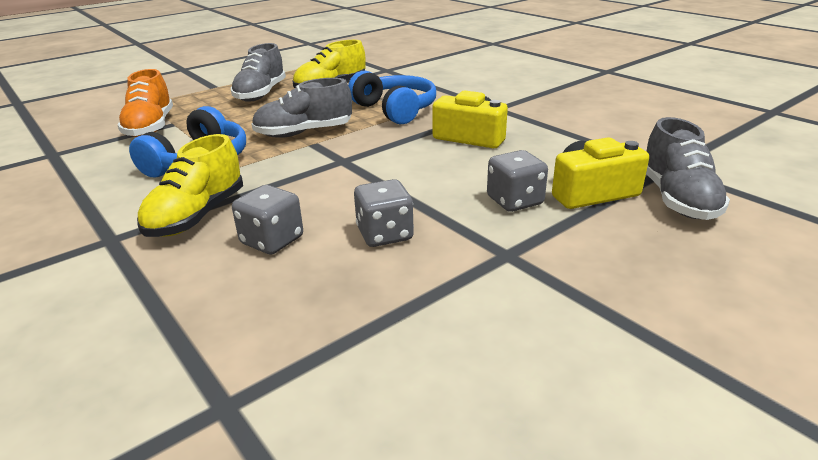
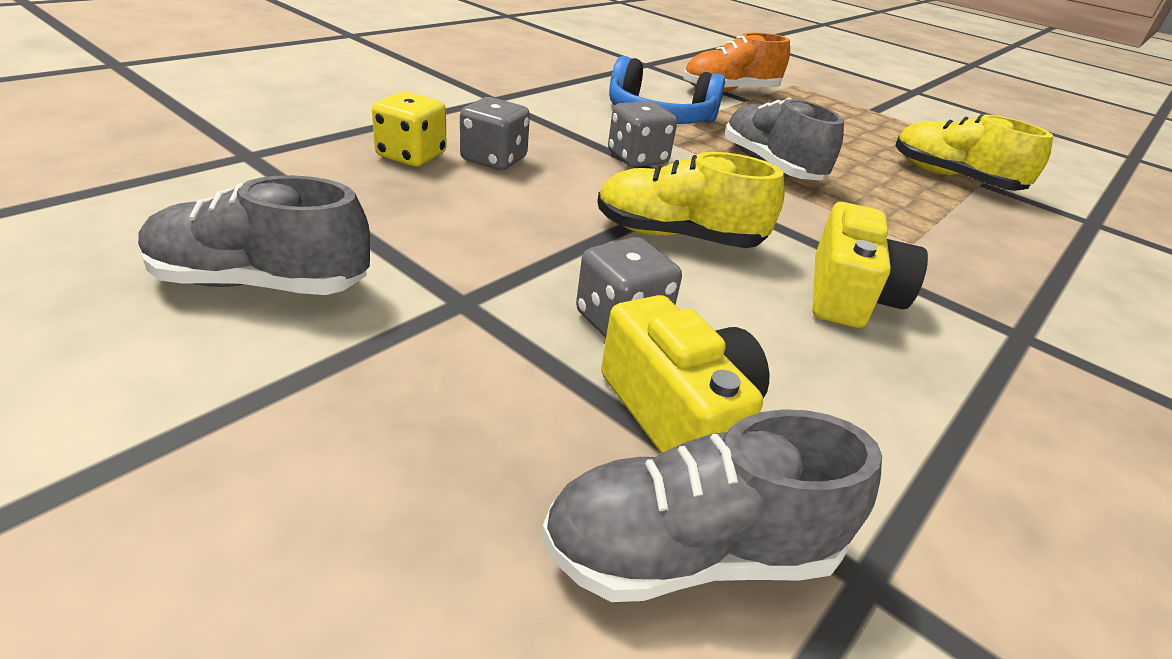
camera: 75 degrees right, 5 degrees up
(197, 216) = (539, 125): yellow shoe -> yellow shoe (677, 236)
(253, 286) = (411, 156): none -> yellow dice
(261, 94) = (877, 136): grey shoe -> grey shoe (261, 283)
(384, 234) = (510, 217): grey dice -> grey dice (637, 159)
(395, 110) = (911, 228): blue headphones -> none

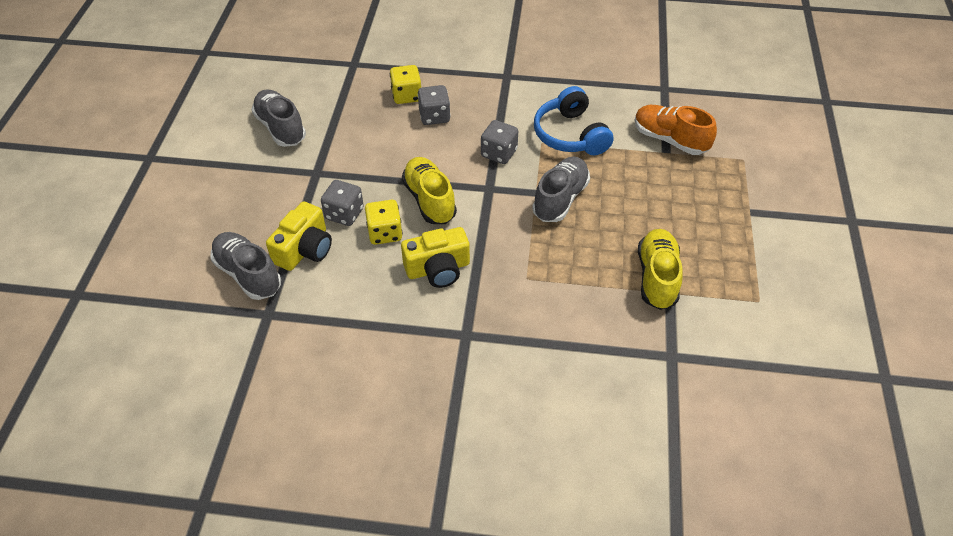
camera: 60 degrees right, 15 degrees up
(718, 304) = (385, 233): none -> yellow dice

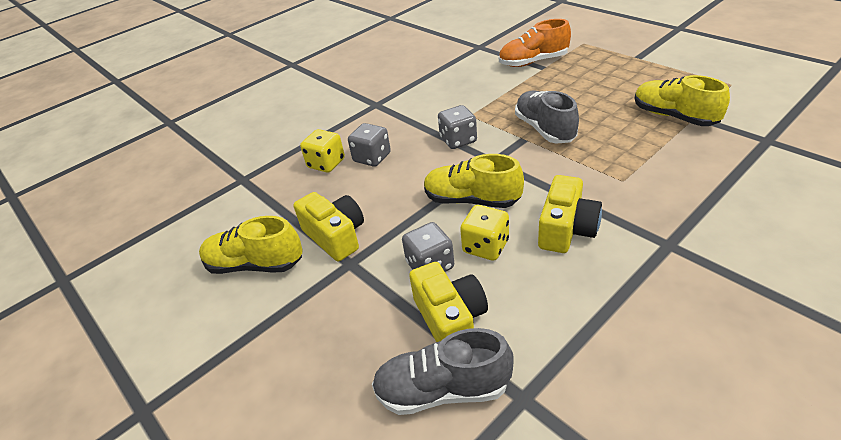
camera: 45 degrees left, 10 degrees down
(280, 128) = (255, 265): grey shoe -> yellow shoe
(335, 150) = (335, 236): none -> yellow camera
(570, 135) = (478, 99): blue headphones -> none

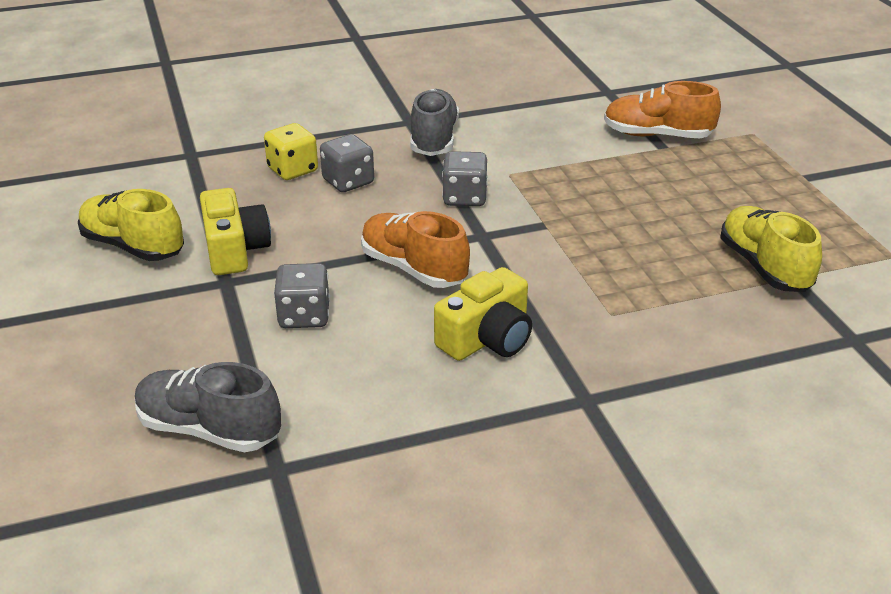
camera: 20 degrees right, 5 degrees down
(450, 319) = (276, 373): yellow camera -> none
(472, 200) = (413, 269): yellow shoe -> orange shoe
(485, 246) = (380, 321): yellow dice -> none
(544, 129) = (581, 222): grey shoe -> grey shoe (433, 139)

